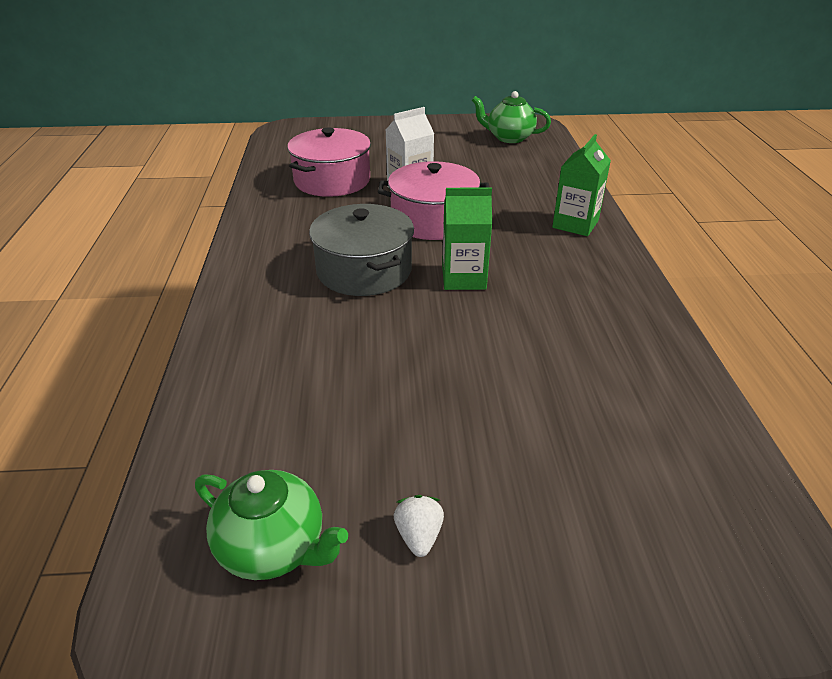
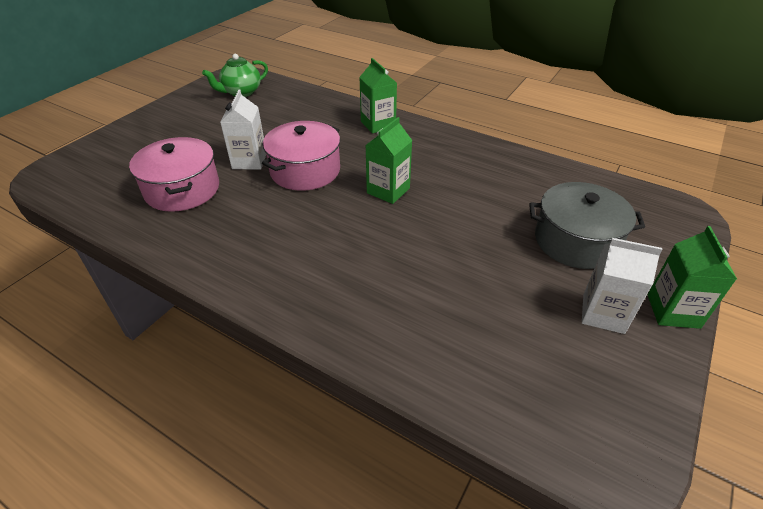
camera: 55 degrees left, 5 degrees up
(274, 547) = (581, 382): green teapot -> none
(364, 270) = (331, 227): grey pot -> grey pot (576, 241)
(419, 536) = (603, 313): white strawberry -> white carton
(497, 623) = (673, 311): none -> green carton

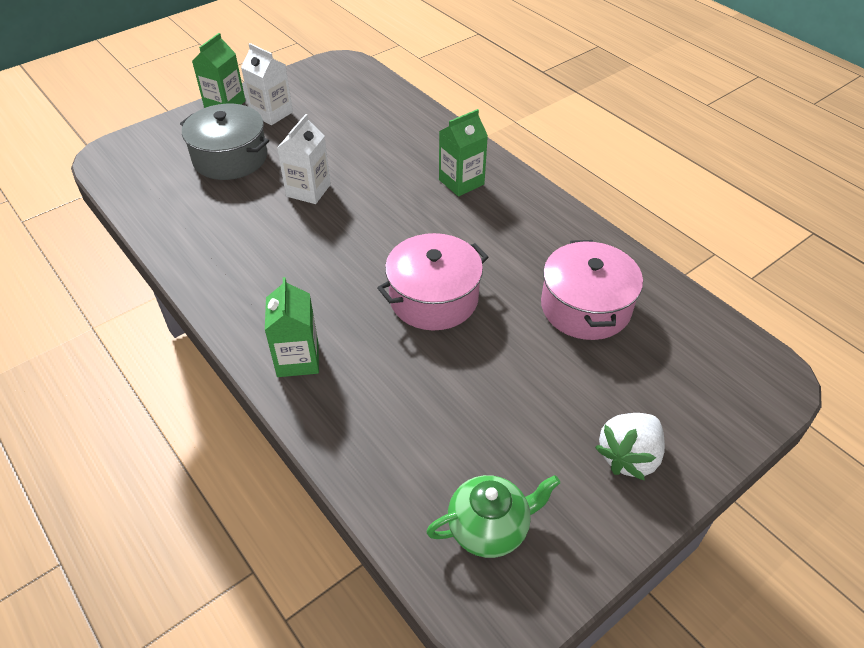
camera: 160 degrees left, 5 degrees up
(164, 125) = (629, 457): none -> white strawberry
(249, 161) = (499, 333): white carton -> white carton (308, 190)
(388, 190) = (354, 246): green carton -> green carton (461, 182)

